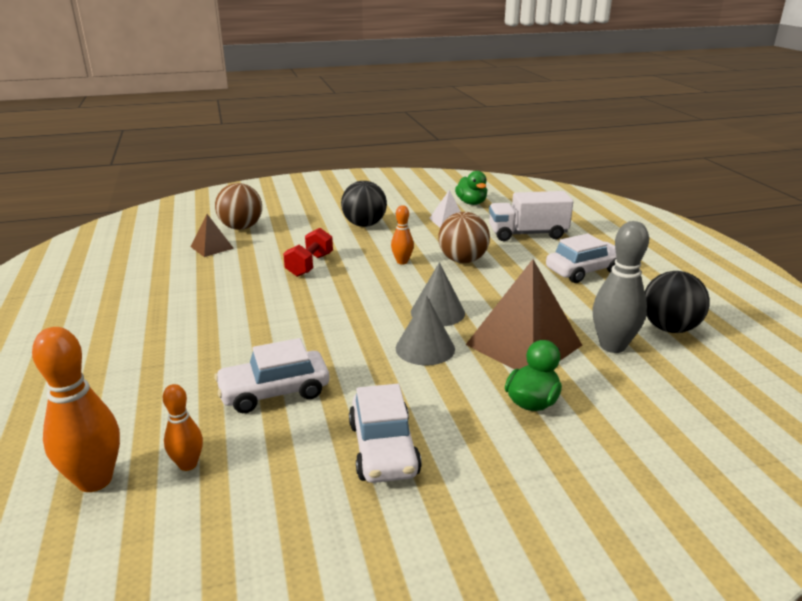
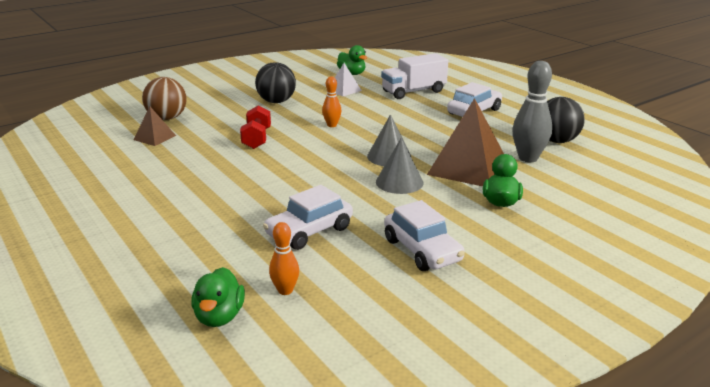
camera: 20 degrees left, 0 degrees up
(95, 480) = (219, 316): orange bowling pin -> green duck
(462, 260) = (379, 117): brown ball -> none

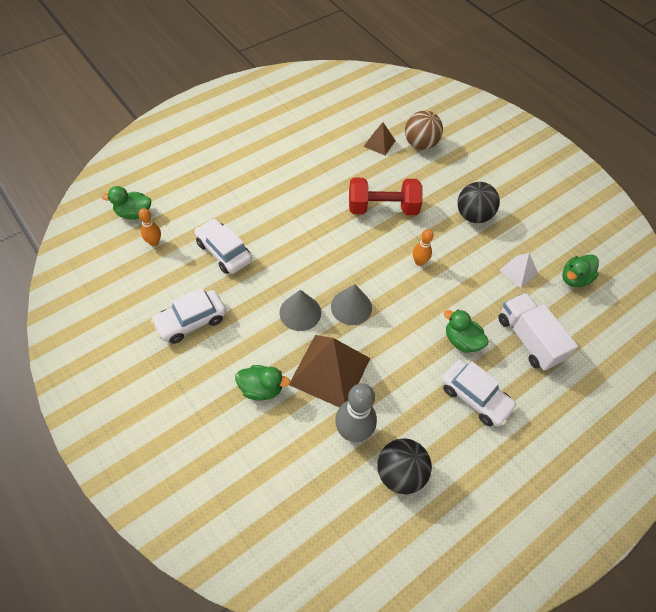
camera: 85 degrees right, 30 degrees up
(257, 139) = (382, 208): red dumbbell -> red dumbbell, size x1.51
(420, 113) = (461, 341): none -> green duck

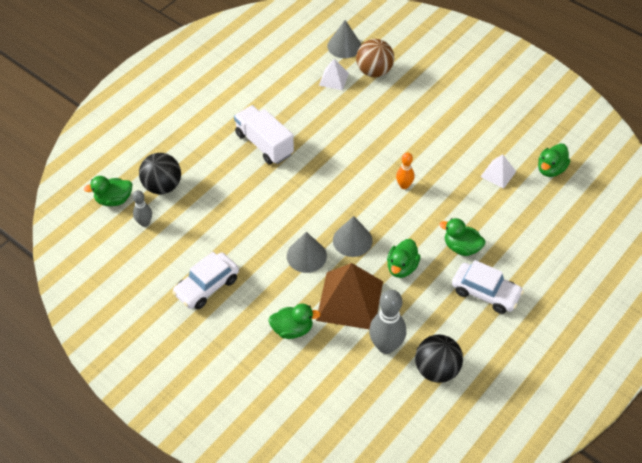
camera: 10 degrees left, 5 degrees down
(154, 242) = (144, 223): orange bowling pin -> grey bowling pin
(224, 252) = (215, 217): white car -> none
(379, 143) = (333, 79): brown pyramid -> white pyramid
(382, 208) = (355, 142): red dumbbell -> none
(393, 348) = (402, 267): none -> green duck
(398, 115) = (344, 46): none -> grey cone
(473, 215) = (443, 131): black ball -> black ball (162, 186)
(528, 339) = (521, 232): white truck -> white truck (264, 144)

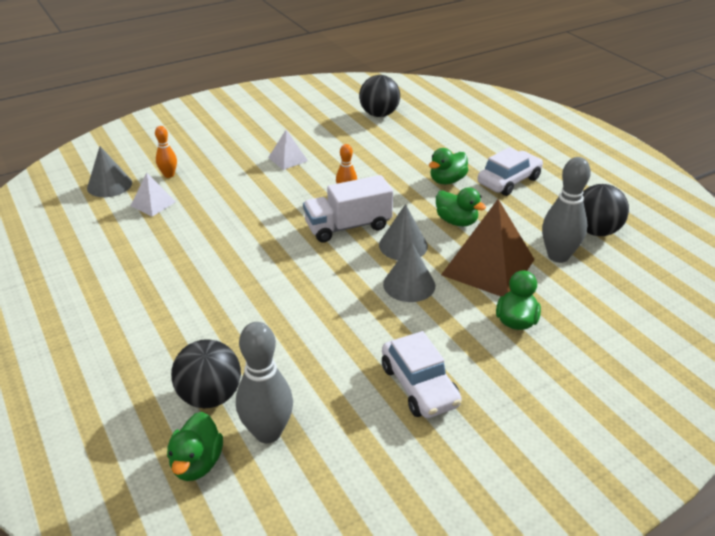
camera: 70 degrees left, 15 degrees down
(144, 223) = (268, 432): grey bowling pin -> grey bowling pin, size x1.78
(264, 144) = (209, 279): white truck -> white truck (348, 226)
(374, 71) = (169, 175): brown ball -> orange bowling pin
(498, 174) = (367, 140): white pyramid -> white pyramid (288, 159)
(550, 169) = (379, 114): green duck -> black ball

